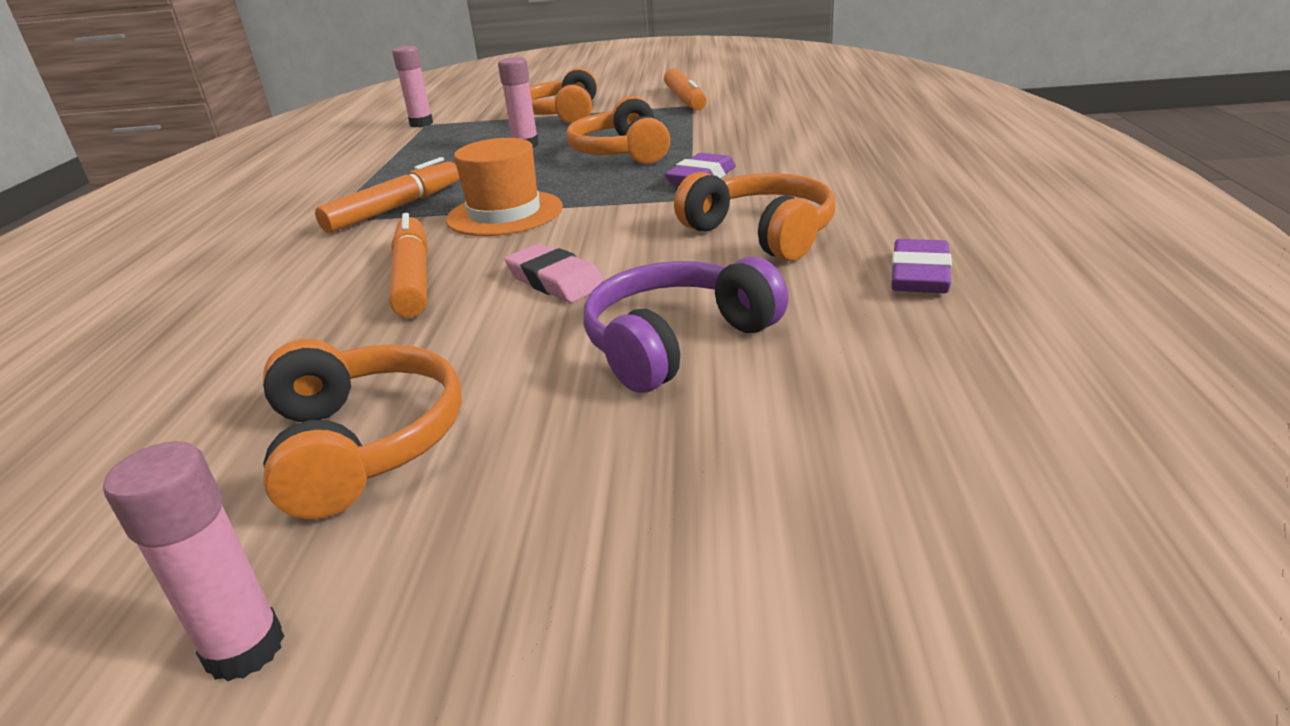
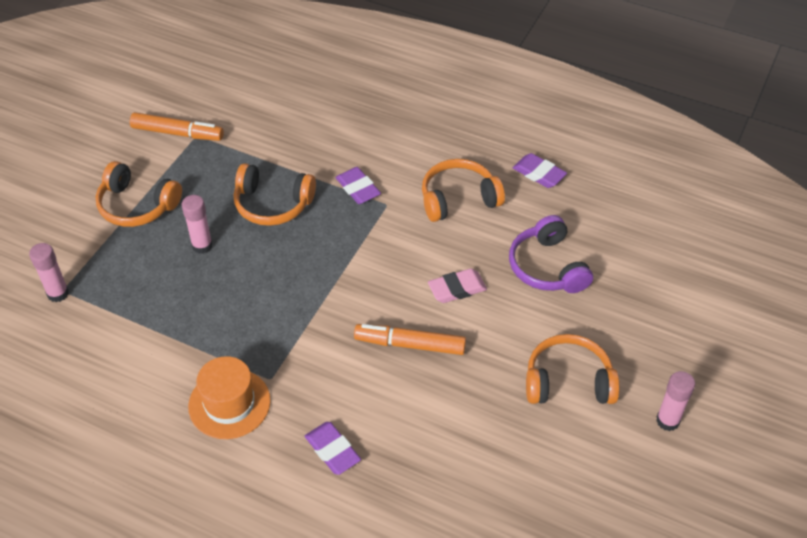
camera: 70 degrees left, 20 degrees up
(196, 281) = (332, 450): none -> purple eraser
(395, 208) = (280, 338): orange marker -> none
(505, 214) = (341, 287): orange hat -> orange hat (229, 403)

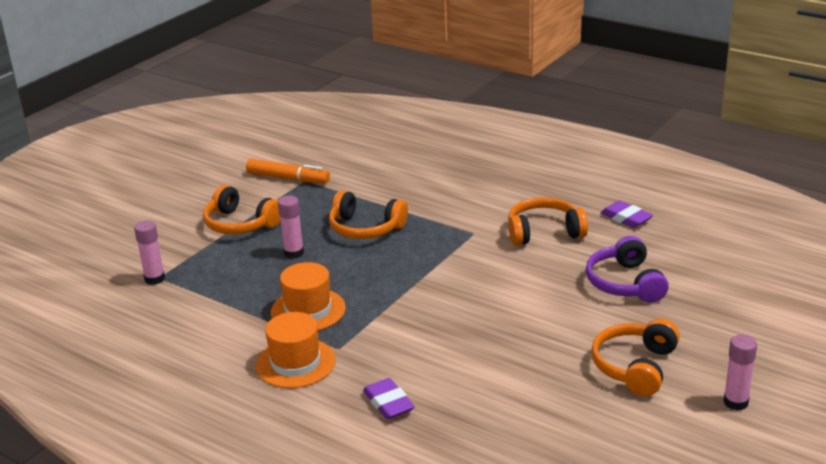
camera: 10 degrees right, 20 degrees down
(230, 328) = (308, 310): none -> orange hat
(358, 188) = (448, 221): purple eraser -> none
(410, 344) = (479, 331): orange marker -> none
(457, 289) = (532, 294): pink eraser -> none
(568, 381) = (635, 367): orange headphones -> orange headphones turned 75 degrees counterclockwise

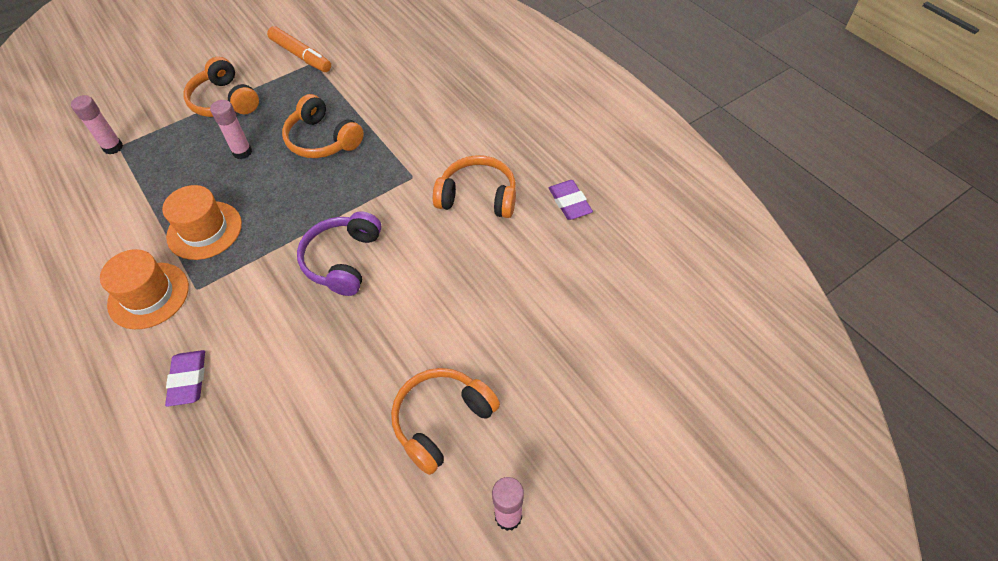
camera: 20 degrees right, 25 degrees up
(625, 283) = (509, 295): purple headphones -> purple headphones (342, 260)

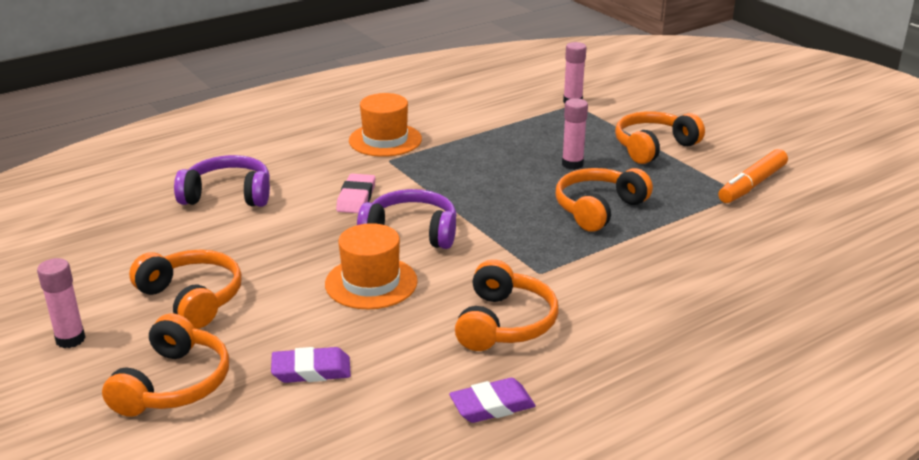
camera: 90 degrees right, 25 degrees down
(188, 380) = (289, 167): purple eraser -> purple eraser (311, 370)
(204, 230) = (460, 156): orange hat -> orange hat (371, 283)
(241, 431) = (228, 195): none -> purple headphones
(272, 308) = (356, 198): none -> pink eraser
(565, 405) = (174, 384): none -> orange headphones

